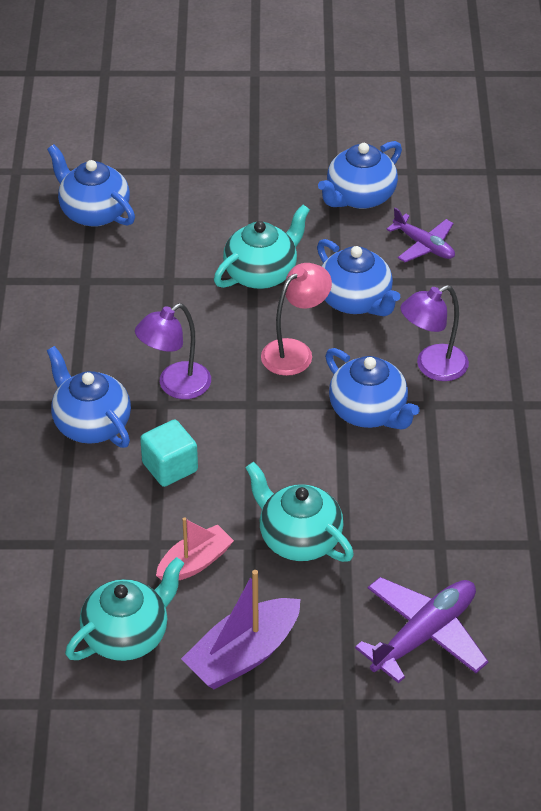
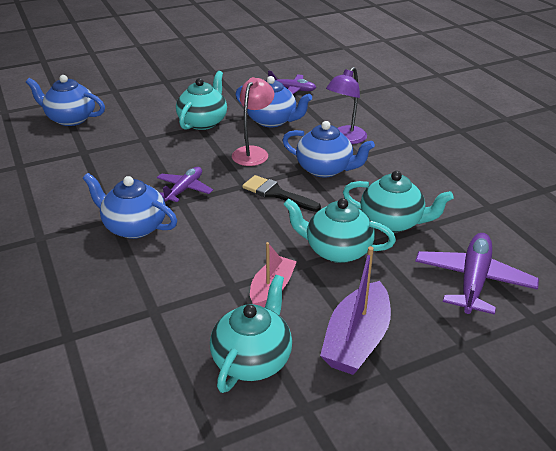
camera: 25 degrees left, 10 degrees down
(170, 467) = (211, 235): turquoise cube -> none
(175, 386) = (184, 189): purple lamp -> purple plane
(282, 431) = (277, 194): none -> black brush
(360, 197) = (238, 78): blue teapot -> none
(392, 523) = (392, 222): none -> turquoise teapot

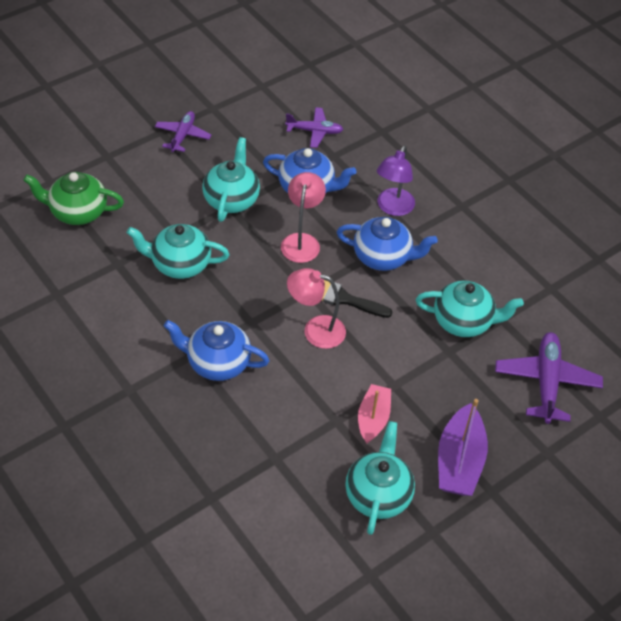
camera: 15 degrees left, 15 degrees up
(70, 119) = (77, 212): blue teapot -> green teapot
(184, 189) = (248, 305): purple plane -> purple plane (183, 136)
(240, 213) = (315, 330): none -> pink lamp
(337, 250) = (420, 364): turquoise teapot -> turquoise teapot (180, 264)

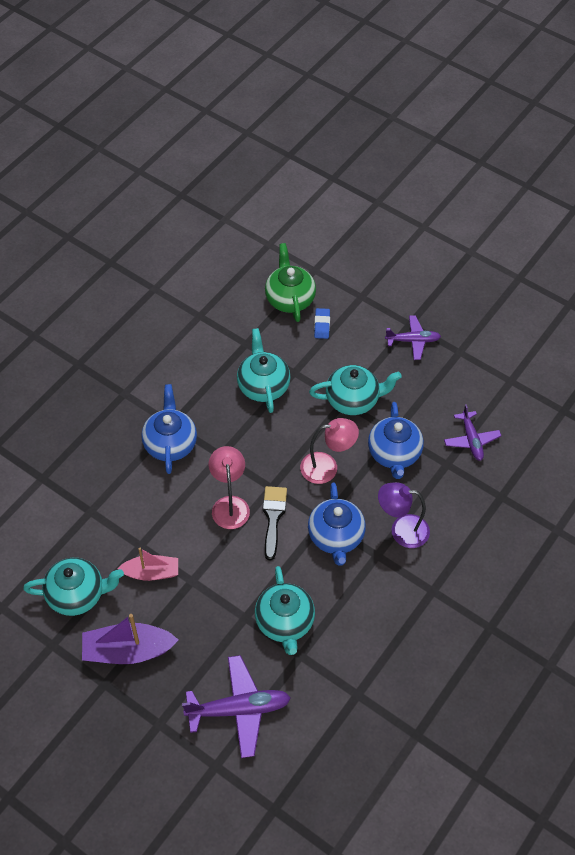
camera: 75 degrees right, 5 degrees up
(127, 196) = (322, 325): none -> blue eraser

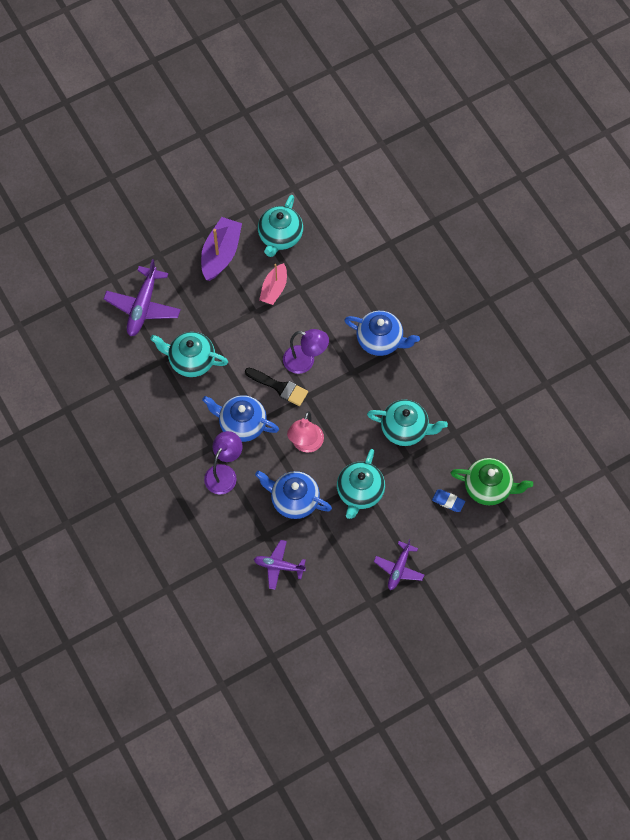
camera: 115 degrees right, 10 degrees up
(230, 505) = (305, 361): pink lamp -> purple lamp

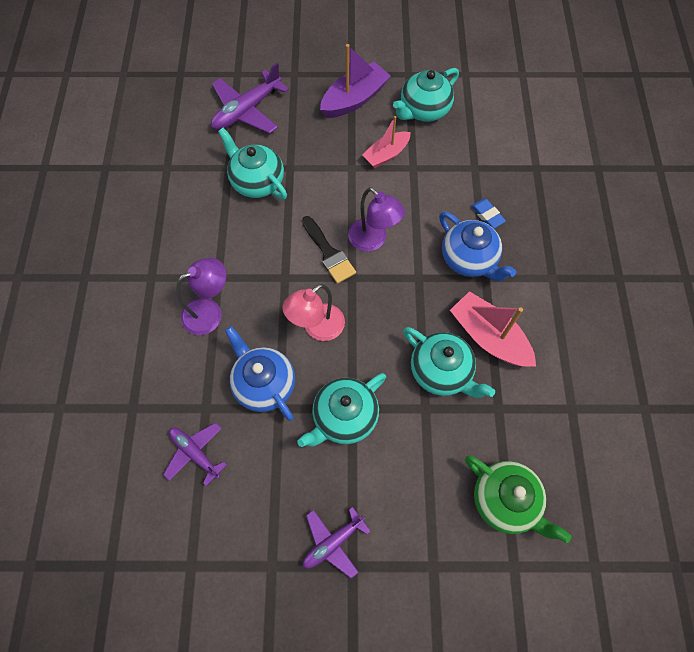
camera: 30 degrees right, 0 degrees up
(242, 424) = (264, 270): blue teapot -> none
(423, 389) = (489, 337): none -> pink boat
(448, 501) = (444, 489): blue eraser -> blue eraser (487, 215)

